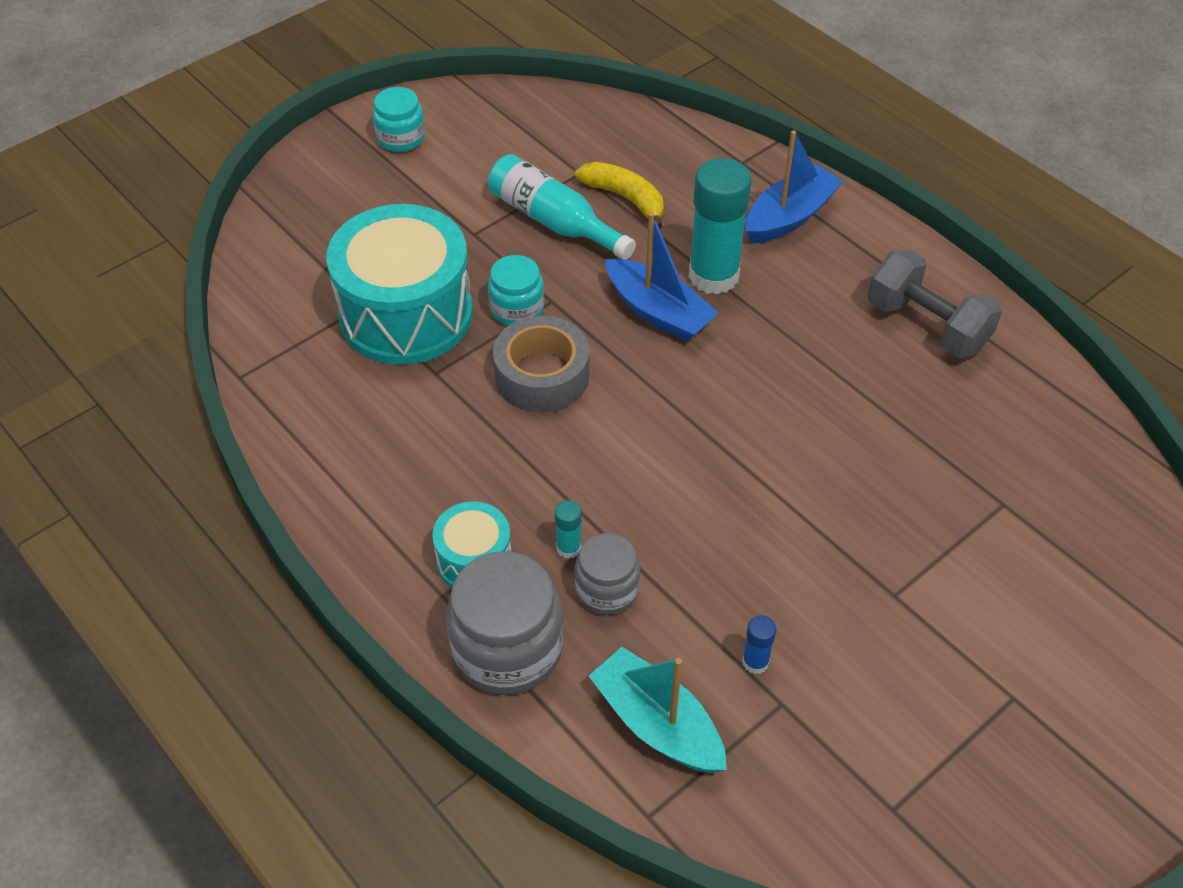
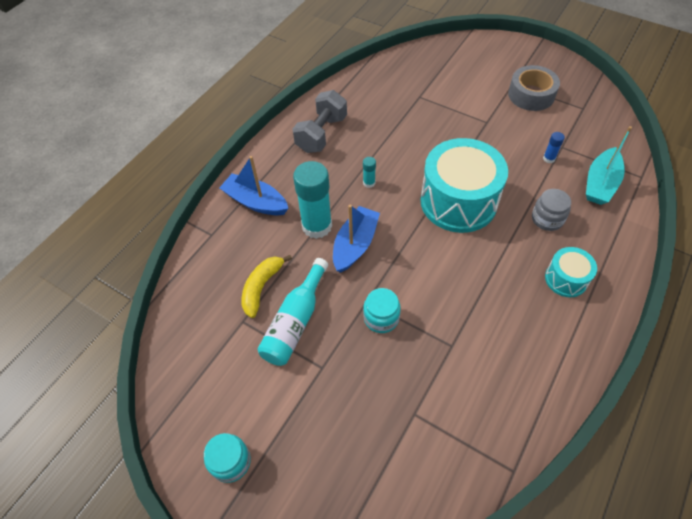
camera: 105 degrees left, 5 degrees up
(406, 314) = (412, 382): turquoise drum -> turquoise drum (458, 201)
(507, 649) = (604, 248): grey jar -> none
(542, 375) = (428, 287): grey tape -> grey tape (531, 95)
(568, 548) = (533, 241): turquoise glue stick -> turquoise glue stick (369, 183)

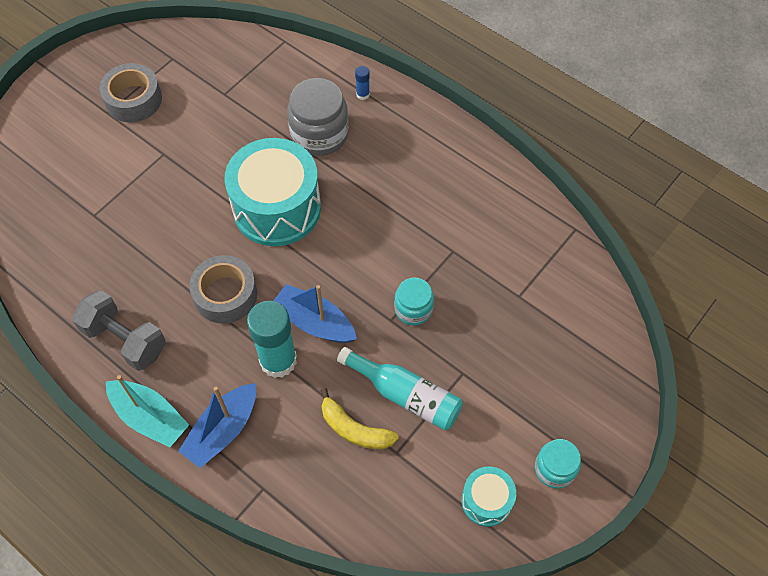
camera: 85 degrees left, 5 degrees up
(369, 183) = (225, 295): turquoise glue stick -> grey tape
(547, 219) = (319, 134): grey jar -> grey jar, size x1.68
(549, 158) = (238, 110): blue glue stick -> blue glue stick (363, 94)
(566, 279) = (394, 139): turquoise drum -> turquoise drum (486, 501)
(600, 184) = (285, 77): turquoise boat -> turquoise boat (150, 417)

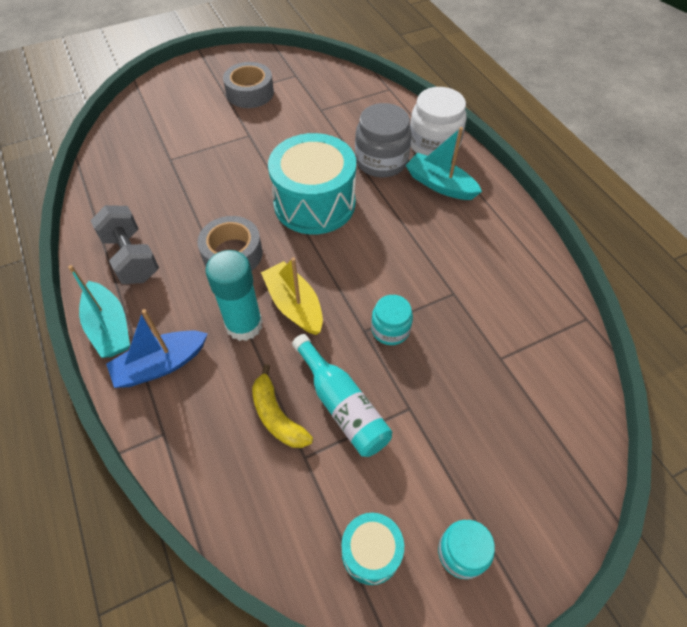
camera: 25 degrees right, 5 degrees down
(314, 322) = (294, 305): blue boat -> yellow boat
(363, 94) = (434, 144): blue glue stick -> white jar
(390, 140) = (440, 185): none -> turquoise boat

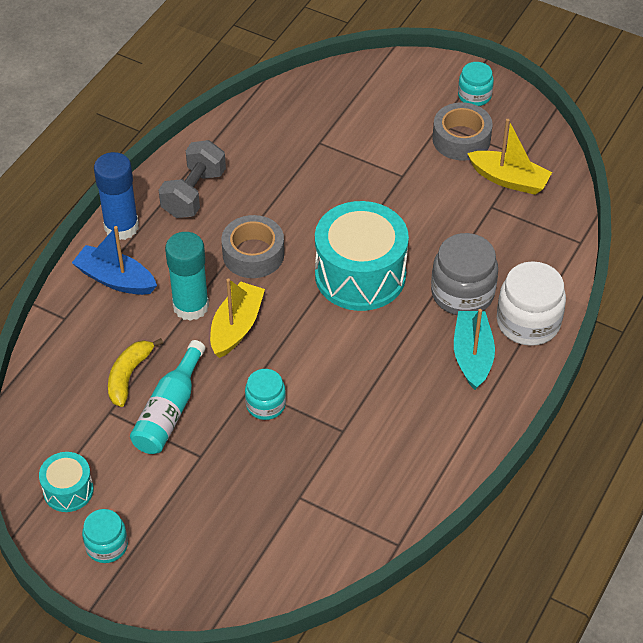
camera: 55 degrees right, 5 degrees down
(109, 327) = (121, 227): turquoise boat -> blue glue stick
(221, 69) = (474, 95): none -> turquoise jar
(307, 91) = (509, 179): none -> yellow boat

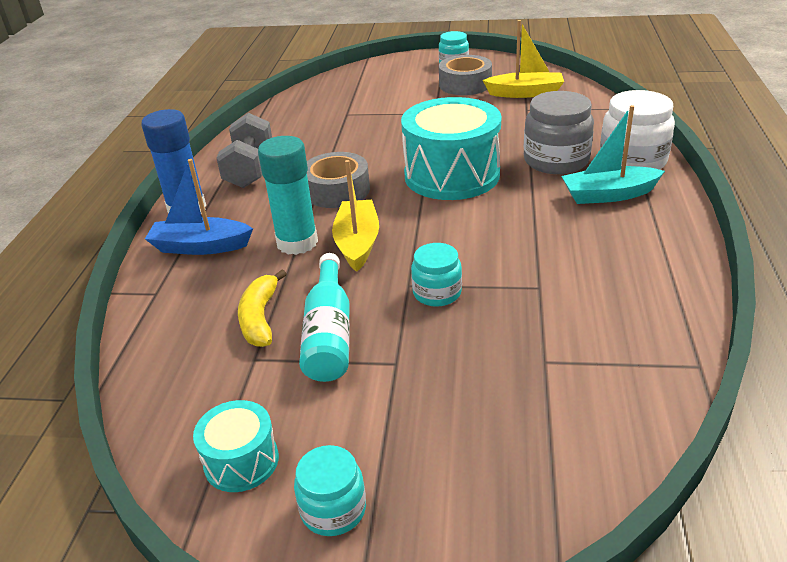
camera: 20 degrees left, 15 degrees down
(472, 356) = (608, 195): turquoise boat -> turquoise boat turned 75 degrees counterclockwise

